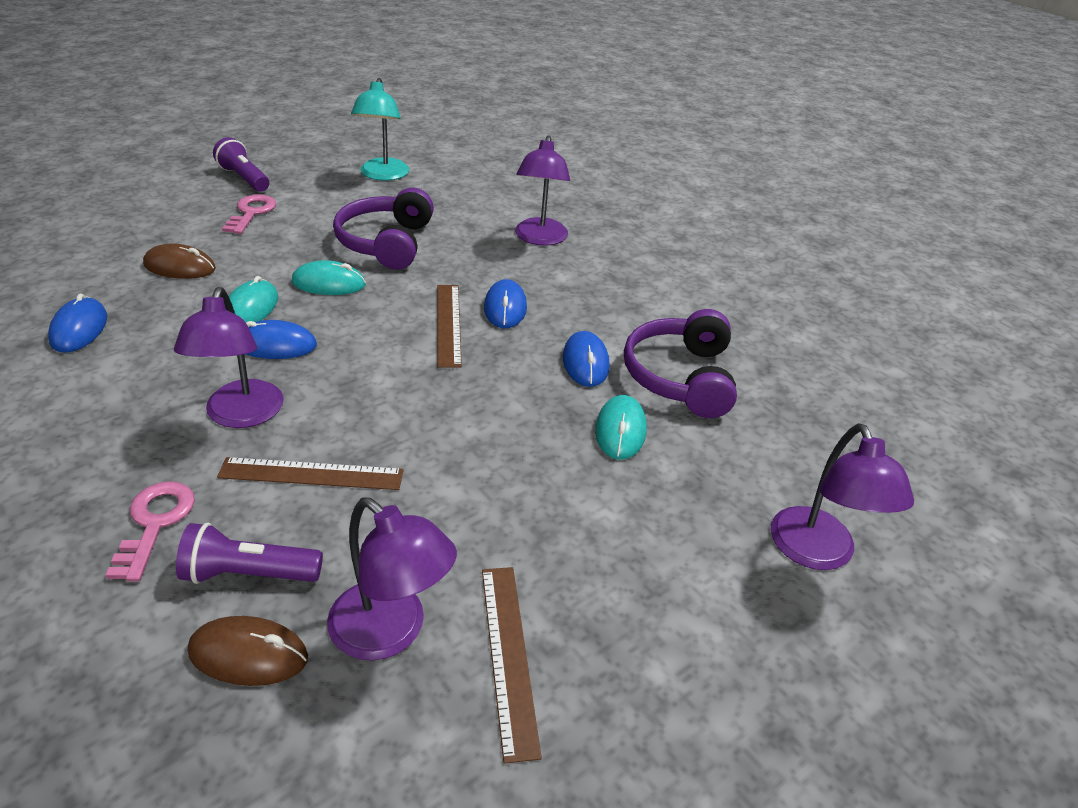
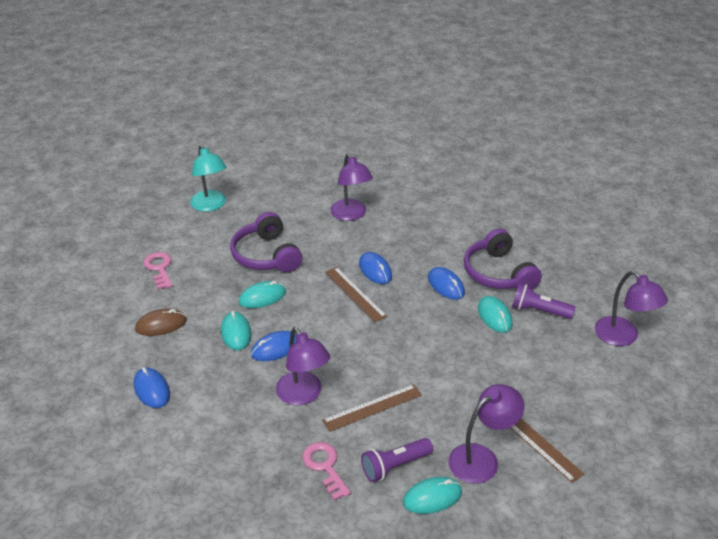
camera: 25 degrees left, 0 degrees up
(244, 178) = (123, 244): purple flashlight -> purple flashlight (539, 311)
(248, 654) = (432, 497): brown mouse -> turquoise mouse
(391, 632) = (481, 458): purple lamp -> purple lamp turned 45 degrees counterclockwise

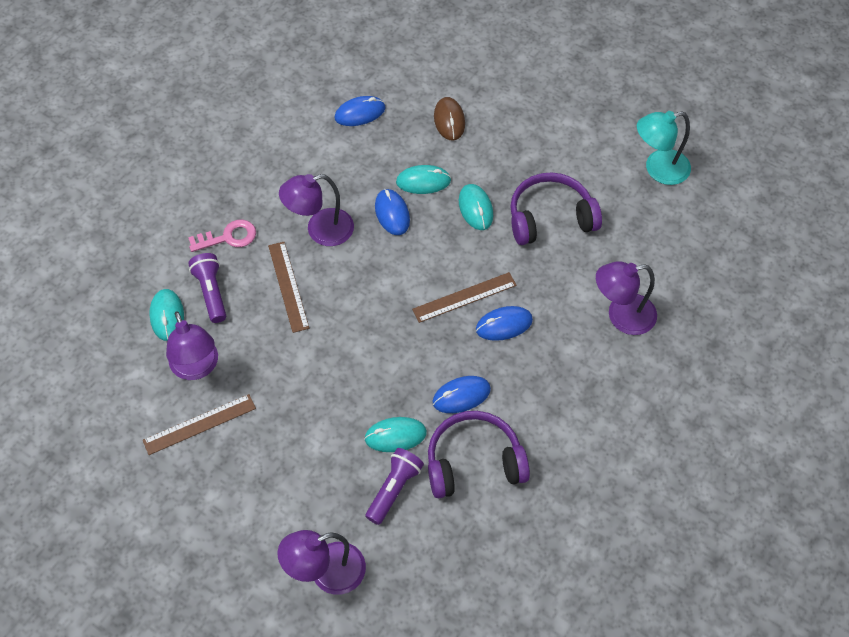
camera: 100 degrees right, 20 degrees up
(159, 268) = (542, 119): pink key -> none

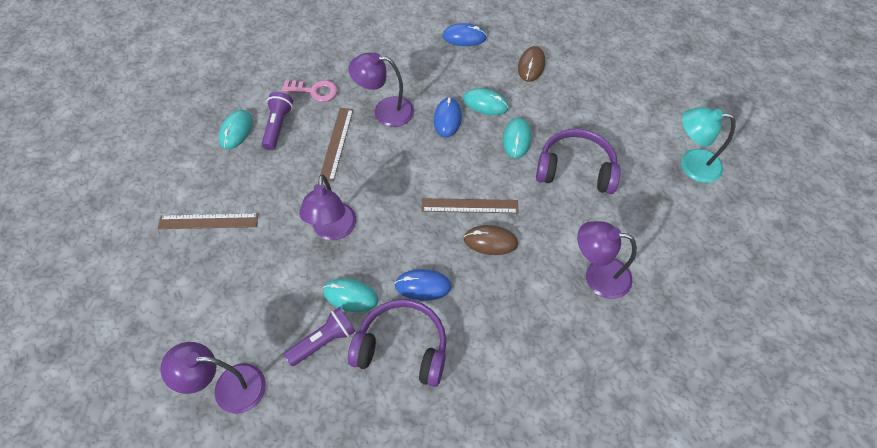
camera: 25 degrees right, 0 degrees up
(197, 368) = (233, 178): purple lamp -> purple lamp (333, 230)
(504, 325) = (490, 241): blue mouse -> brown mouse

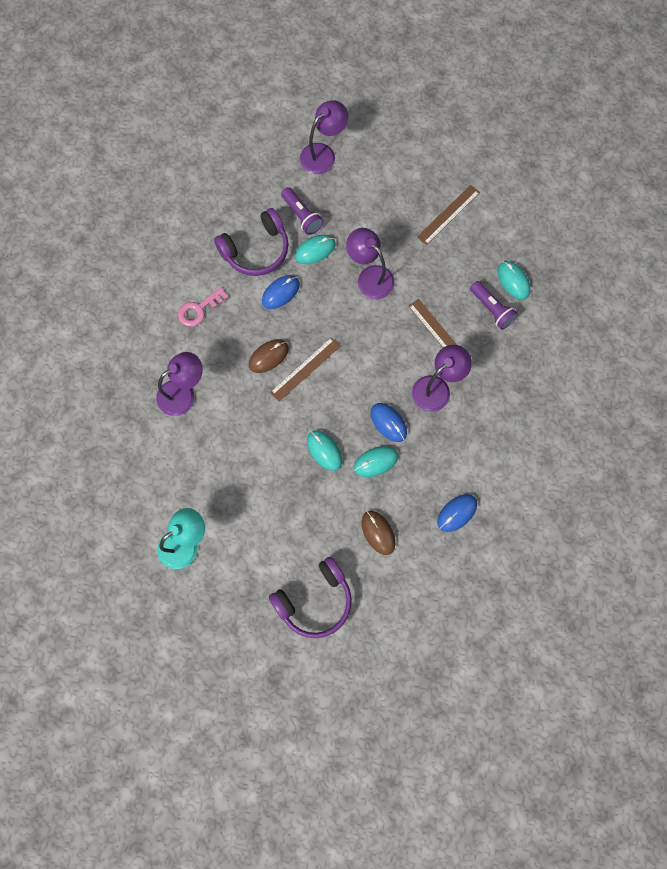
camera: 135 degrees right, 15 degrees up
(314, 91) = (504, 358): pink key -> pink key (199, 309)
(324, 341) = (302, 216): purple flashlight -> purple flashlight turned 45 degrees counterclockwise
(575, 169) = (262, 462): purple headphones -> purple headphones (315, 601)

